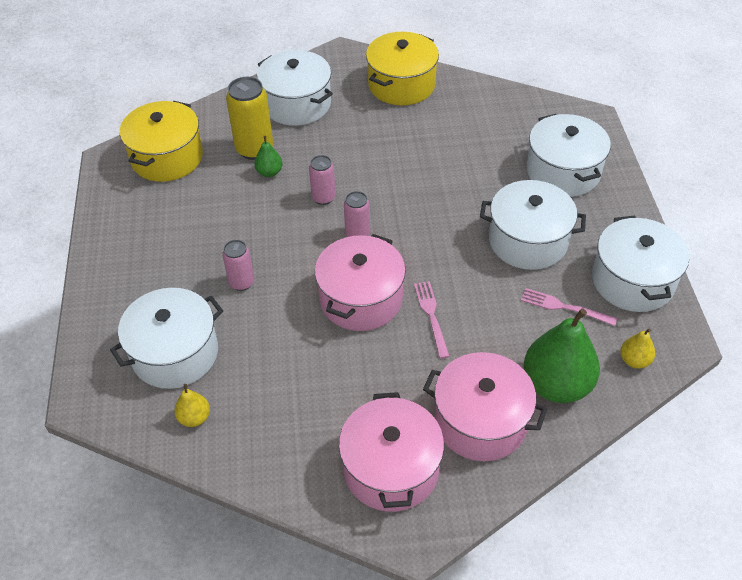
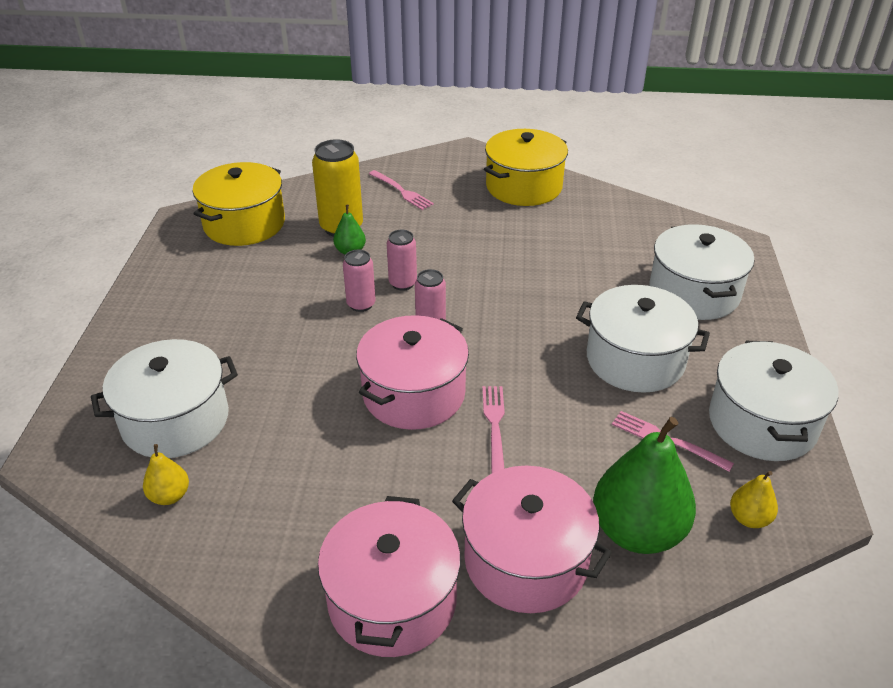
camera: 10 degrees right, 10 degrees down
(241, 282) = (280, 356): pink can -> pink can (361, 304)
(297, 104) = (402, 191): white pot -> pink fork

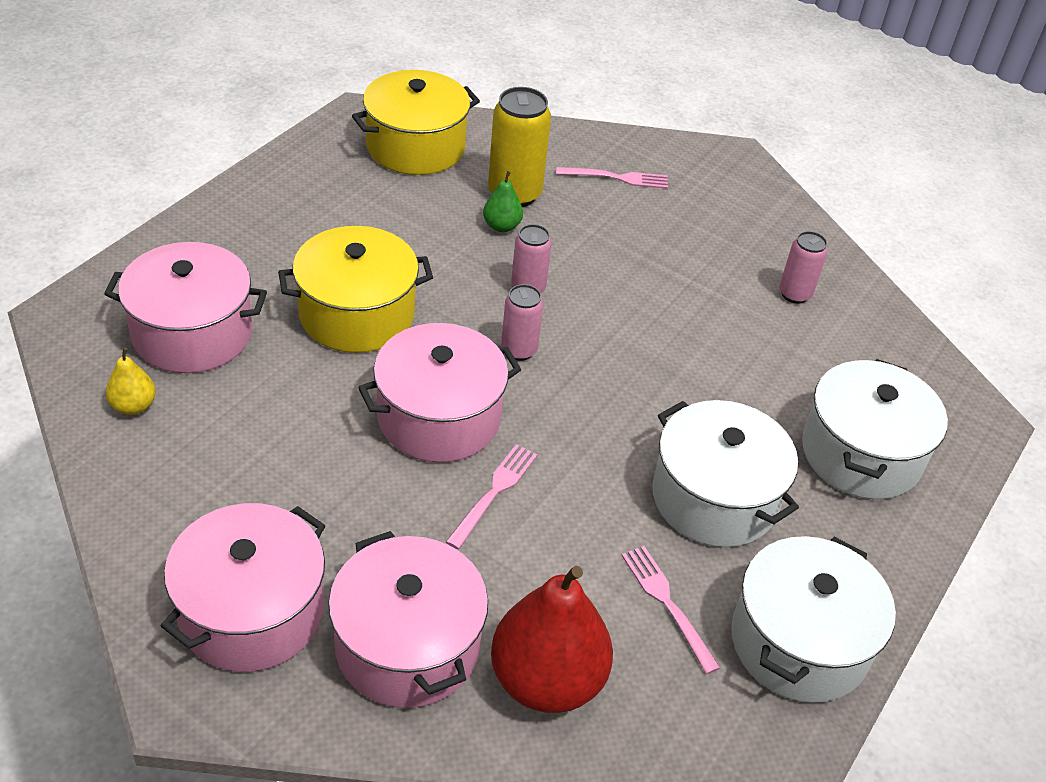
camera: 25 degrees right, 5 degrees up
(175, 420) = (192, 333): white pot -> pink pot
(361, 304) = (464, 293): pink can -> pink can (794, 294)
(402, 191) = (617, 178): pink fork -> pink fork turned 75 degrees counterclockwise
(523, 186) = (767, 230): yellow pot -> yellow pot (357, 314)
(637, 531) = (546, 680): green pear -> red pear
(749, 518) = (682, 734): yellow pear -> none

